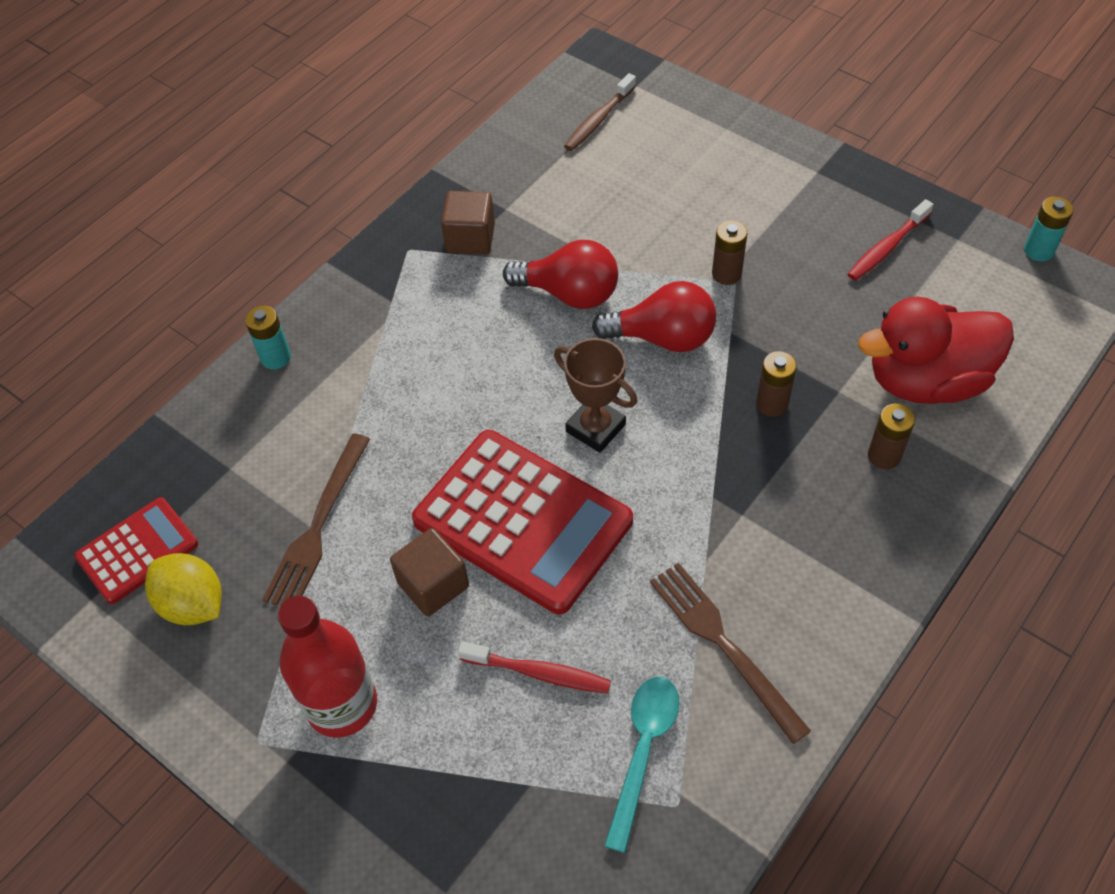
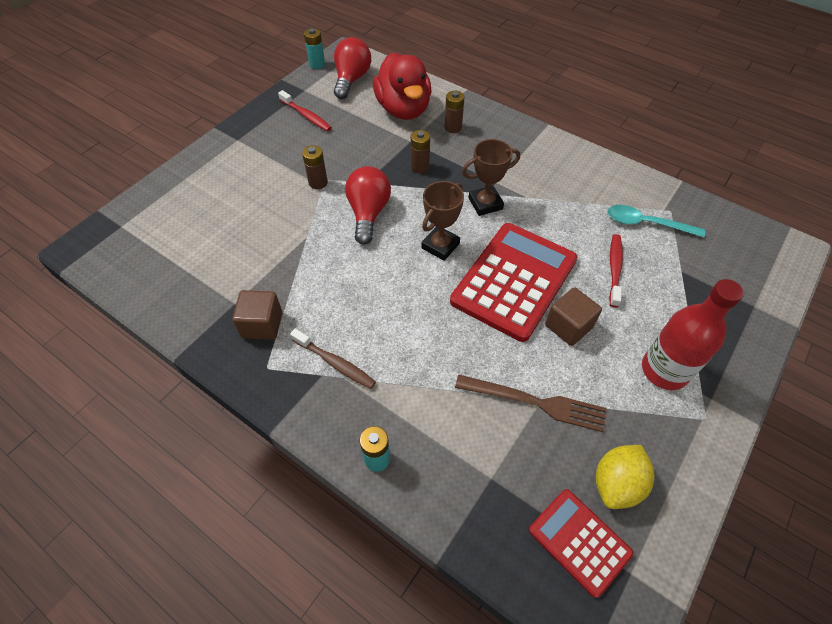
camera: 95 degrees left, 0 degrees up
(569, 293) = (326, 261): red light bulb -> red light bulb (351, 79)
(598, 120) = (152, 248): brown toothbrush -> brown toothbrush (335, 363)
(687, 494) = (485, 203): none -> brown trophy
(724, 645) = (577, 191): brown fork -> none

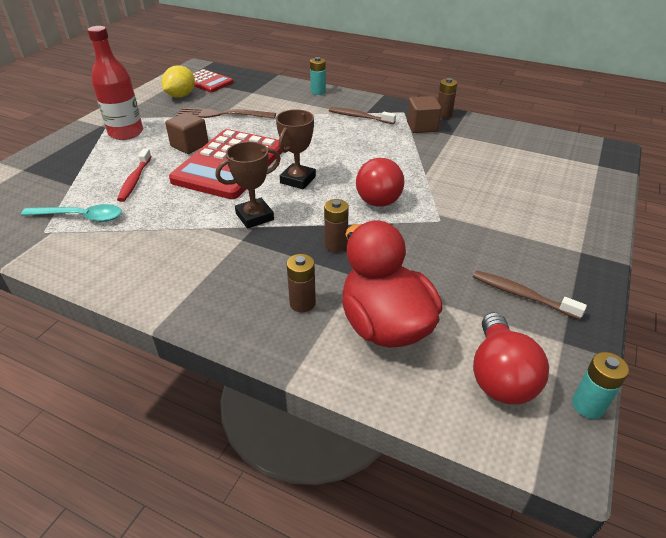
camera: 170 degrees right, 15 degrees down
(306, 116) = (521, 295): red toothbrush -> brown toothbrush
(318, 183) = (445, 216): brown battery -> brown battery (444, 115)

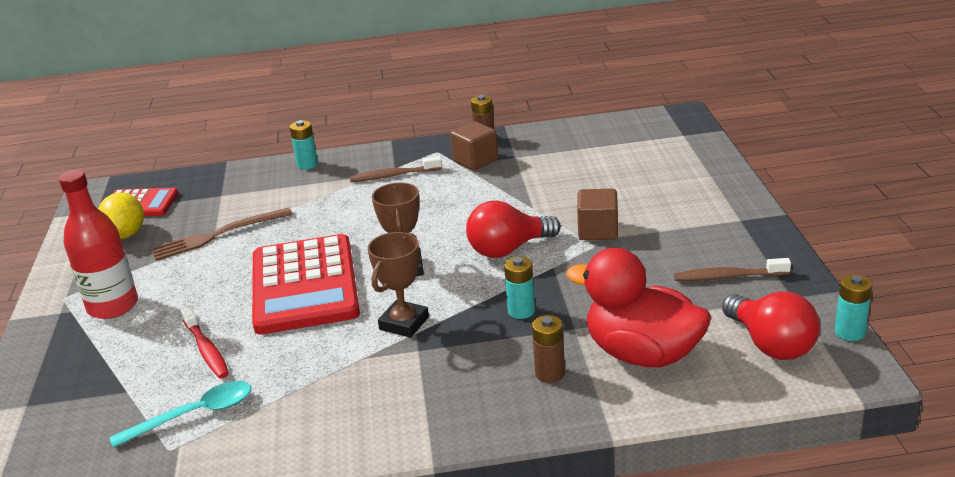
camera: 30 degrees left, 10 degrees down
(189, 145) = (224, 286): brown cube -> brown cube (598, 231)
(336, 245) = (521, 311): brown battery -> turquoise battery
(376, 196) = (508, 249): red light bulb -> red light bulb turned 105 degrees clockwise

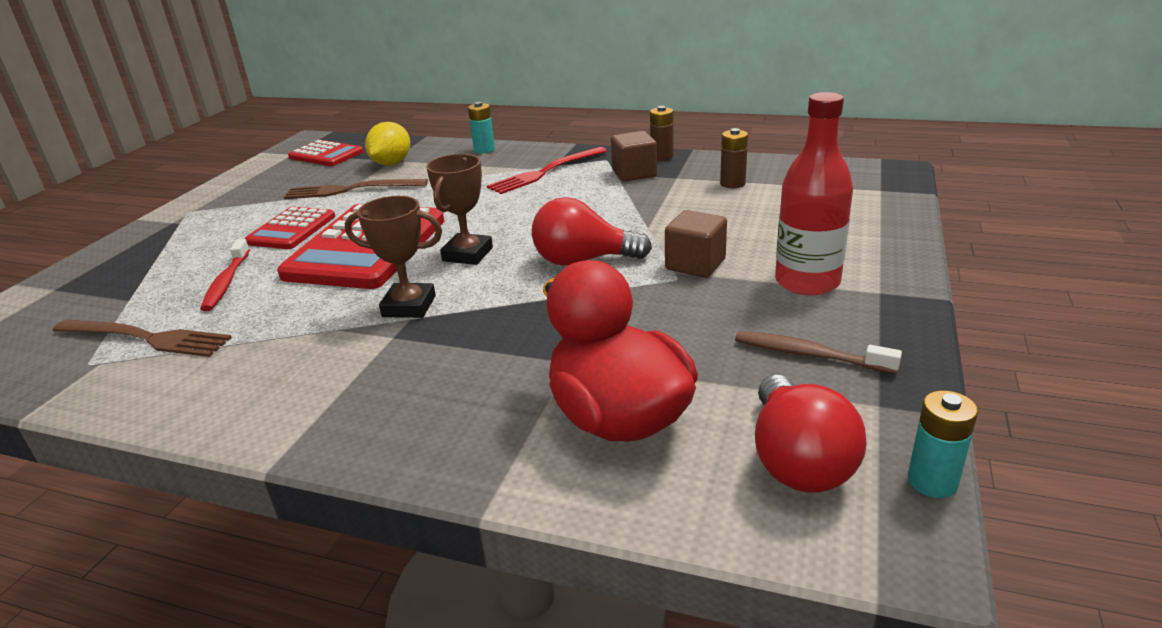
camera: 25 degrees right, 0 degrees up
(113, 306) = (210, 227): red bottle -> red bottle (807, 282)
(126, 234) = (289, 175): yellow lemon -> yellow lemon (391, 163)
(194, 415) = (145, 338): turquoise spoon -> brown fork
(206, 287) = (291, 229): none -> red calculator
(393, 175) = (546, 172): brown toothbrush -> red fork
(404, 323) = (409, 306): brown trophy -> brown trophy turned 45 degrees clockwise
(521, 311) = (532, 326): turquoise battery -> none
(550, 373) = (492, 406): brown battery -> brown battery (732, 184)

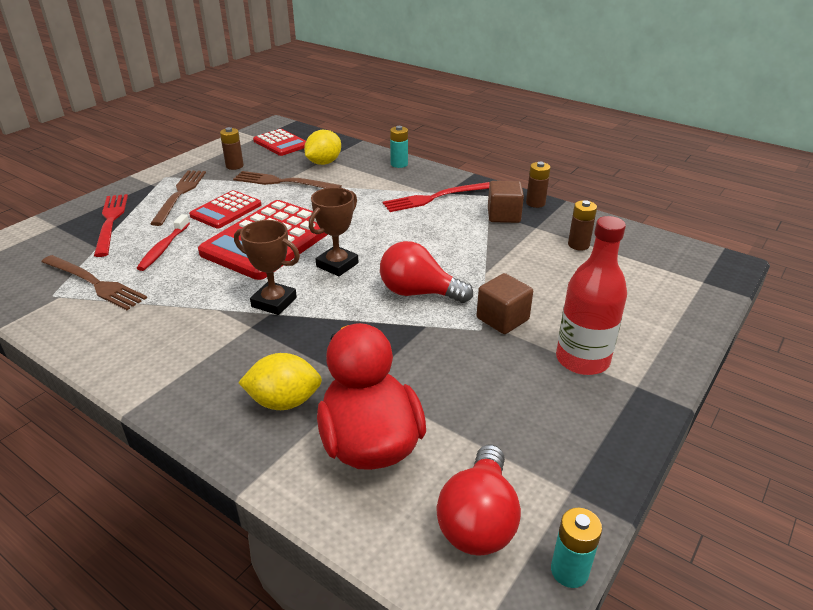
camera: 15 degrees right, 5 degrees up
(135, 270) = (111, 222): none -> red fork
(219, 225) = (180, 195): none -> brown fork
(278, 185) = (234, 166): none -> brown battery
(483, 403) = (284, 401): none -> yellow lemon
(808, 355) = (542, 429): brown toothbrush -> none

